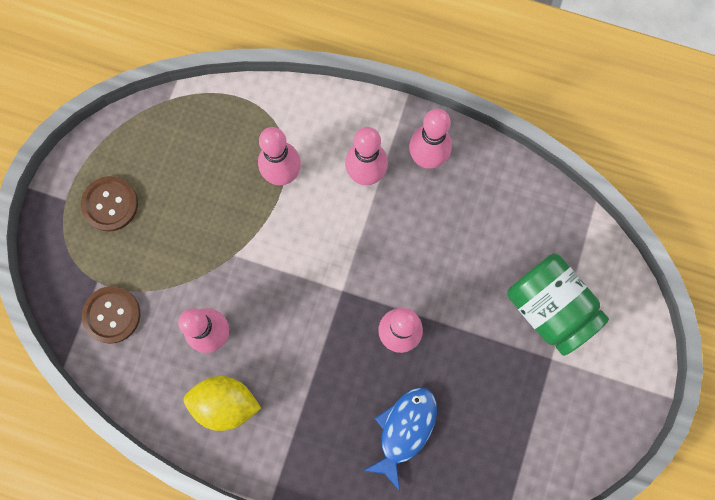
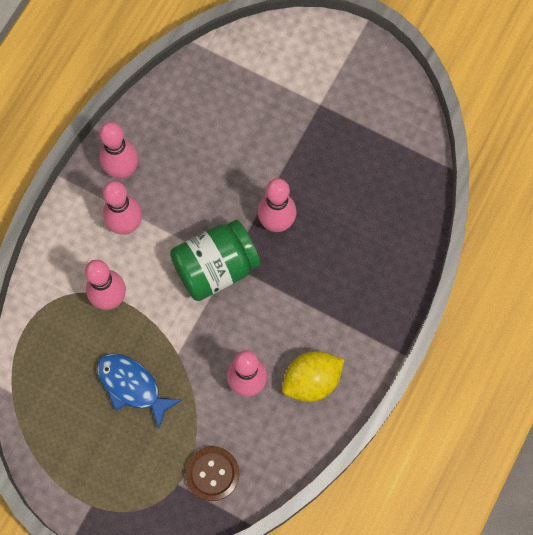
camera: 80 degrees left, 5 degrees down
(110, 204) = (105, 462): brown button -> none
(225, 403) = (312, 381): yellow lemon -> yellow lemon turned 45 degrees clockwise
(404, 430) = (359, 232): blue fish -> blue fish (132, 386)
(549, 308) = (277, 97): green jar -> green jar (215, 268)

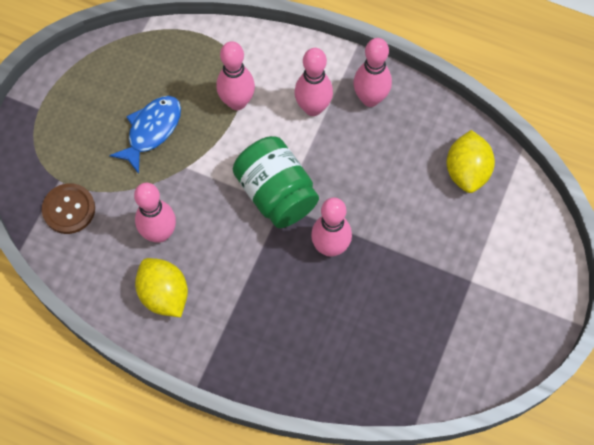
camera: 85 degrees right, 5 degrees down
(211, 93) = (467, 171): none -> yellow lemon

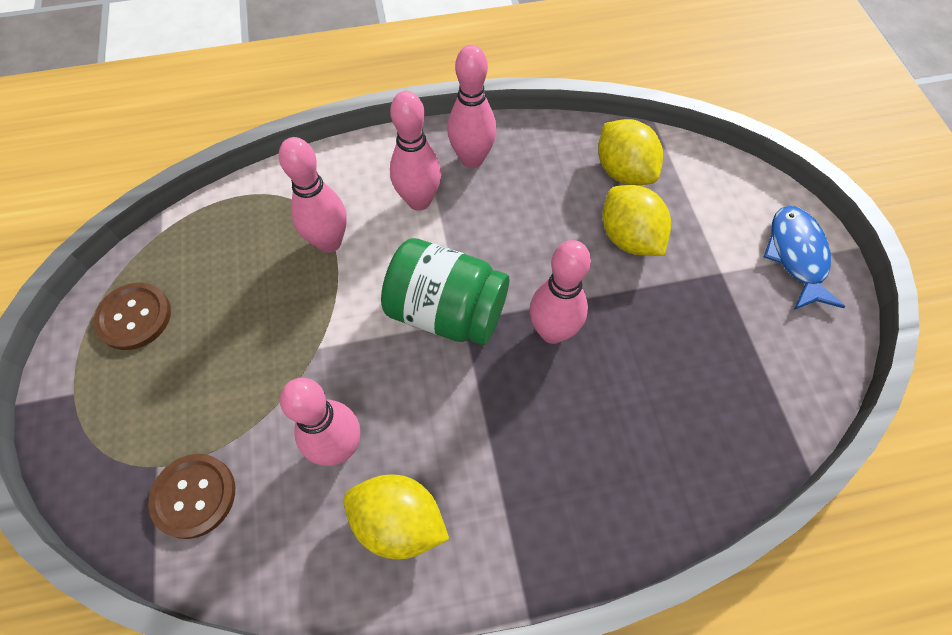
camera: 35 degrees left, 5 degrees down
(95, 81) = (134, 317): none -> brown button
(151, 130) = (245, 331): blue fish -> blue fish (796, 256)
(430, 219) = (629, 238): none -> yellow lemon

